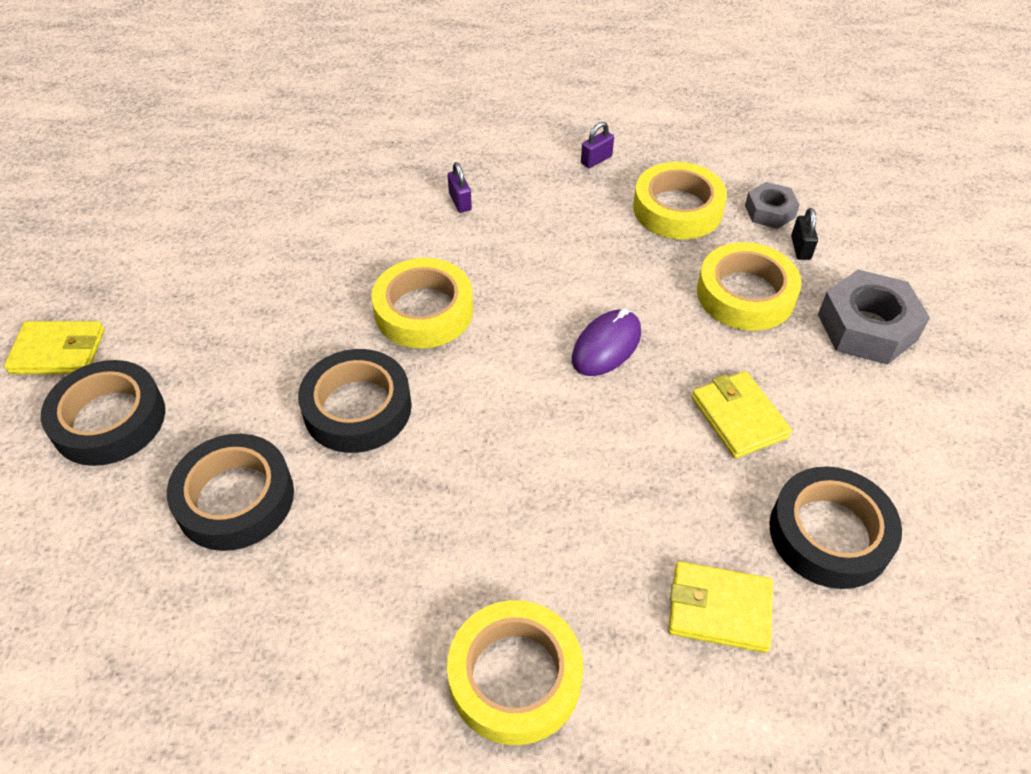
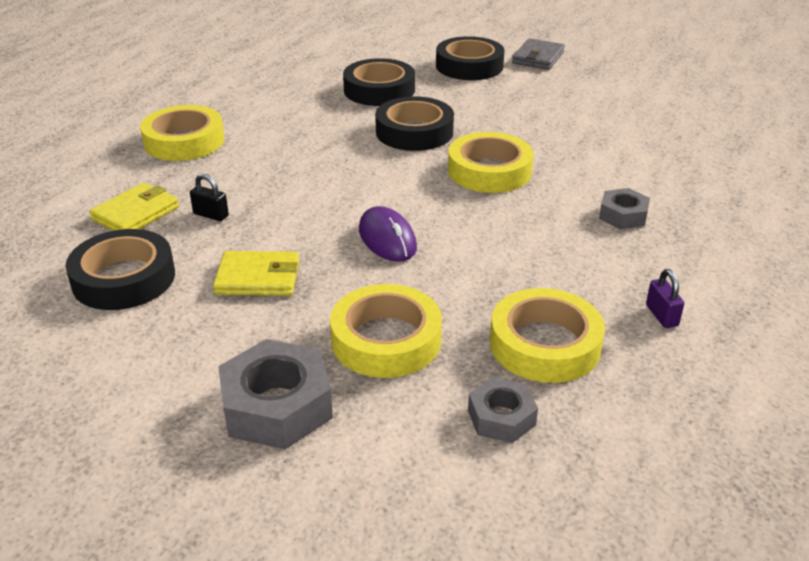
camera: 115 degrees right, 15 degrees down
(58, 351) = (538, 58): yellow wallet -> grey wallet
(460, 202) = (623, 215): purple padlock -> grey nut
(800, 248) = (424, 413): black padlock -> black padlock (211, 215)

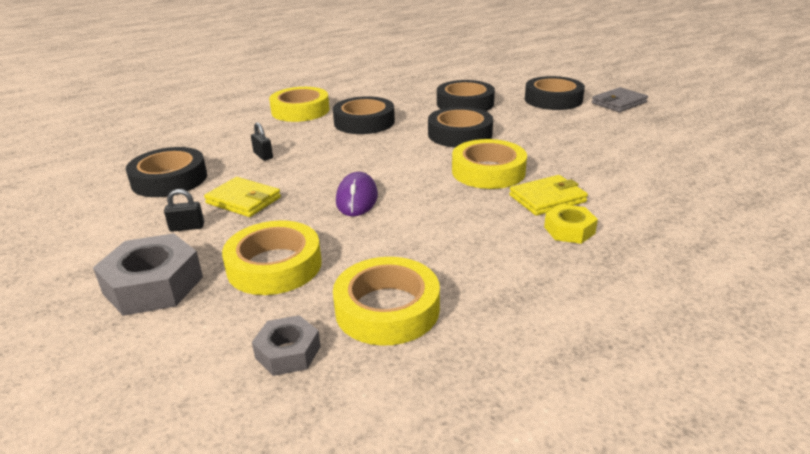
camera: 30 degrees right, 5 degrees down
(136, 213) = (222, 145): yellow wallet -> yellow wallet (547, 199)
(229, 330) = (187, 227): none -> black padlock
(286, 140) = (364, 122): none -> black tape
(623, 215) = (569, 230): grey nut -> yellow nut
(661, 315) = (517, 320): purple padlock -> none

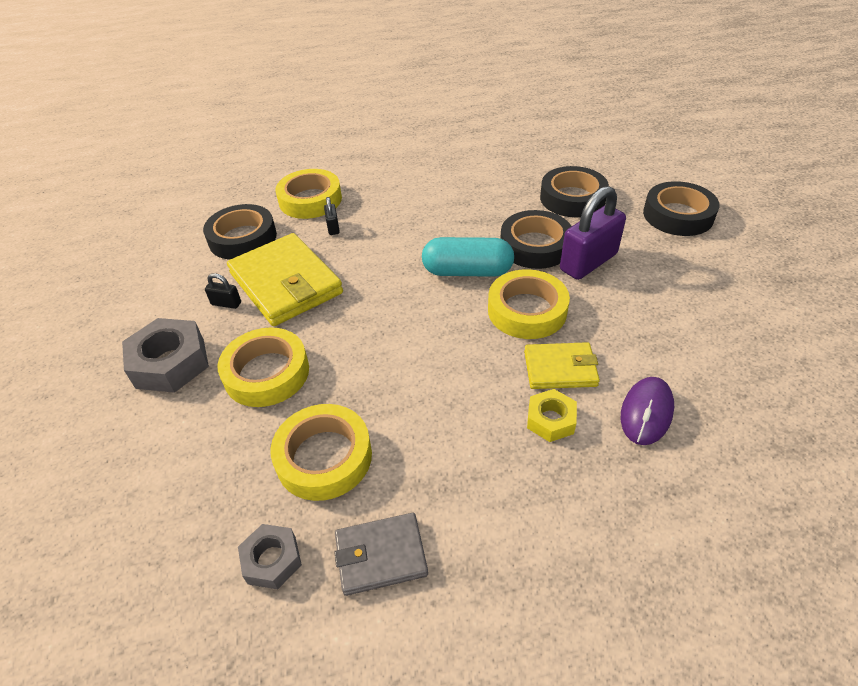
camera: 25 degrees right, 15 degrees up
(243, 200) = (285, 283): yellow wallet -> yellow wallet, size x1.79
(288, 352) = (224, 474): grey nut -> grey nut (272, 560)
(300, 110) = (401, 170): yellow tape -> yellow tape (310, 200)
(357, 198) = (380, 311): purple mouse -> purple mouse (646, 413)
(364, 122) = (451, 202): black tape -> none
(416, 159) = (467, 271): none -> turquoise capsule
(511, 135) = (588, 262): none -> purple padlock
(618, 103) = (755, 240): grey wallet -> grey wallet (381, 555)

